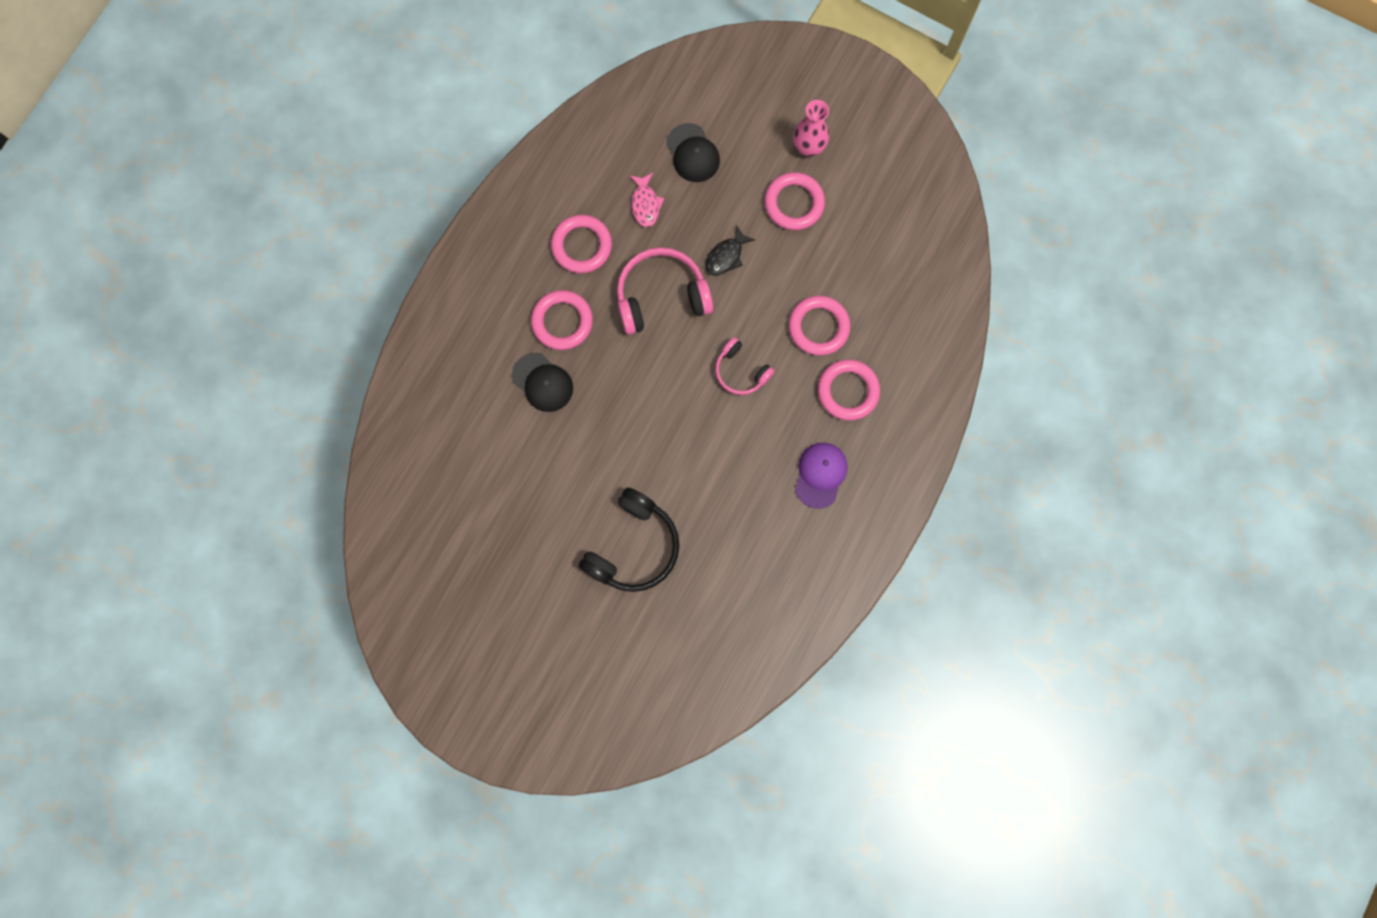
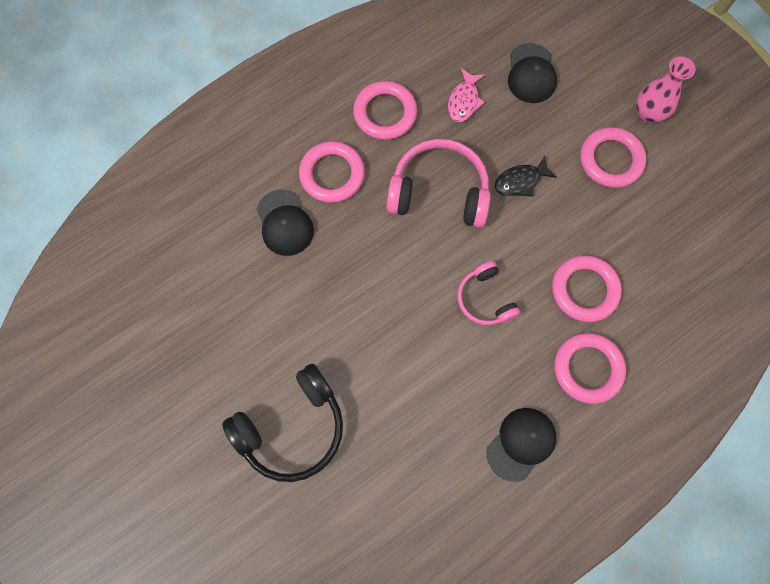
camera: 25 degrees right, 5 degrees down
(820, 475) = (521, 443): purple cap -> black cap

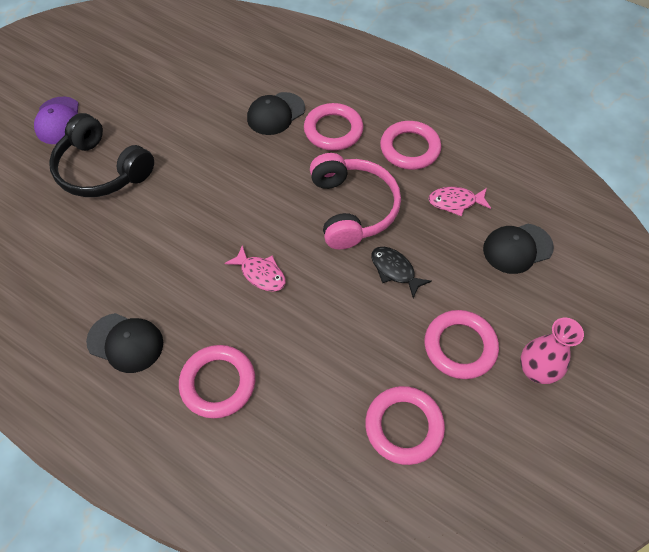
camera: 70 degrees right, 15 degrees down
(193, 465) = (59, 121): none -> purple cap
(485, 299) = (260, 274): pink headphones -> pink fish
(584, 290) = (302, 358): pink ring -> pink ring (404, 426)

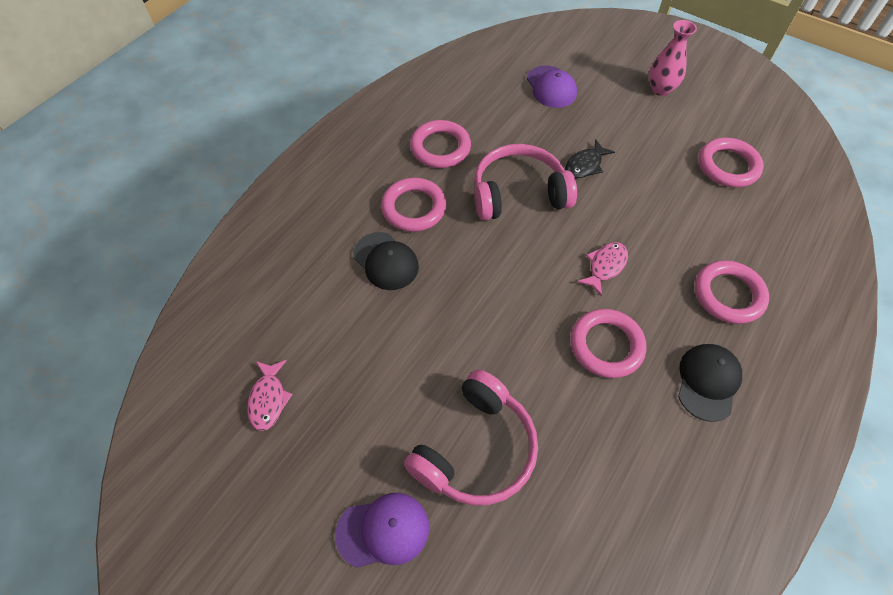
camera: 90 degrees left, 0 degrees up
(102, 170) = (475, 448): black headphones -> pink headphones
(455, 202) = (505, 120): pink fish -> pink fish (268, 399)
(460, 346) = (650, 129): pink ring -> pink ring (606, 345)
(517, 248) = (551, 87): black cap -> purple cap

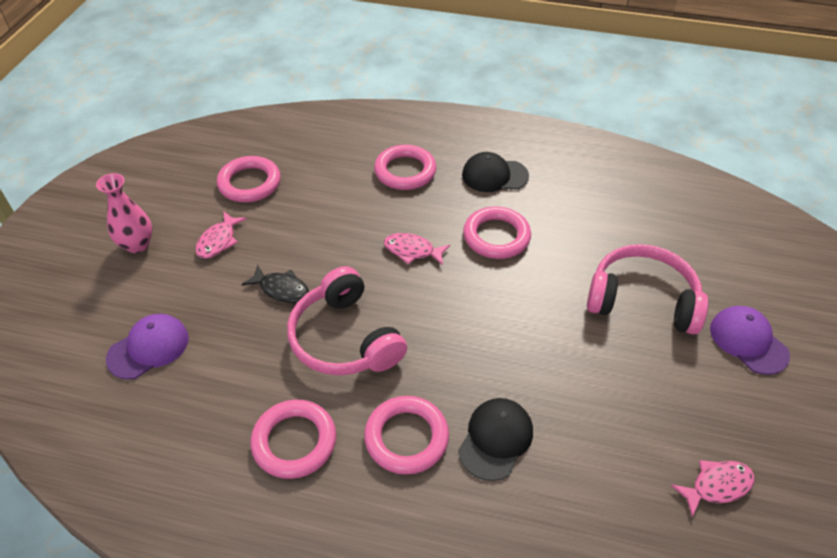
camera: 110 degrees left, 10 degrees down
(653, 135) = (218, 241): none -> pink fish

